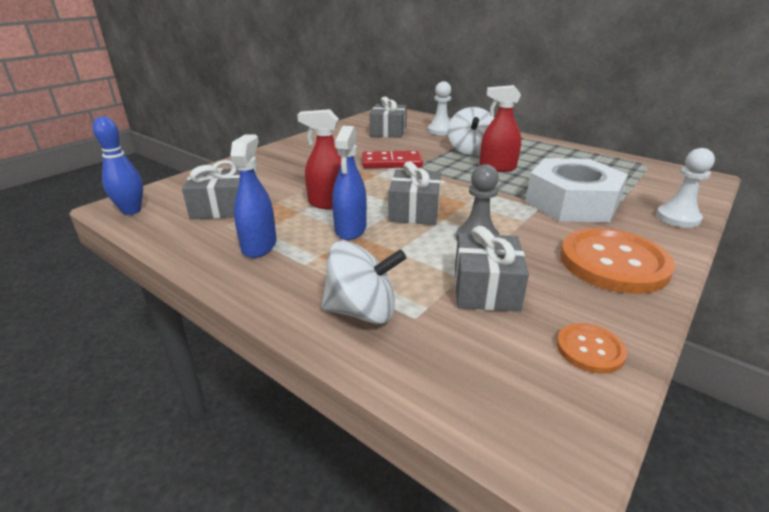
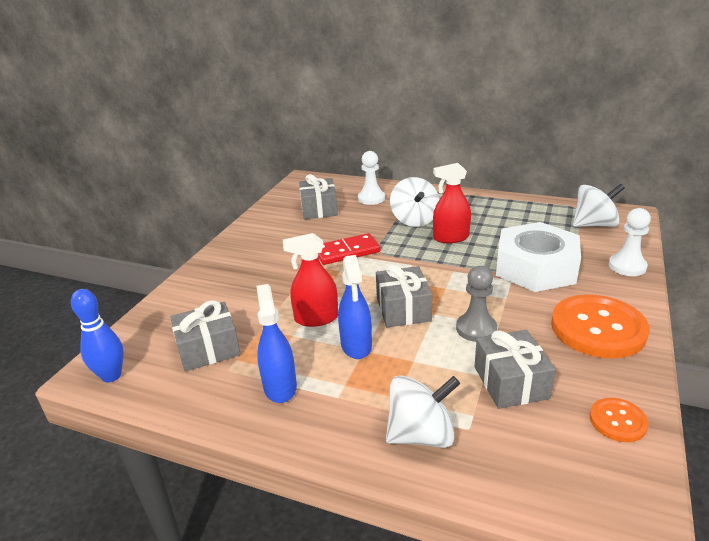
camera: 15 degrees left, 0 degrees up
(657, 179) = (594, 224): none -> white spinning top

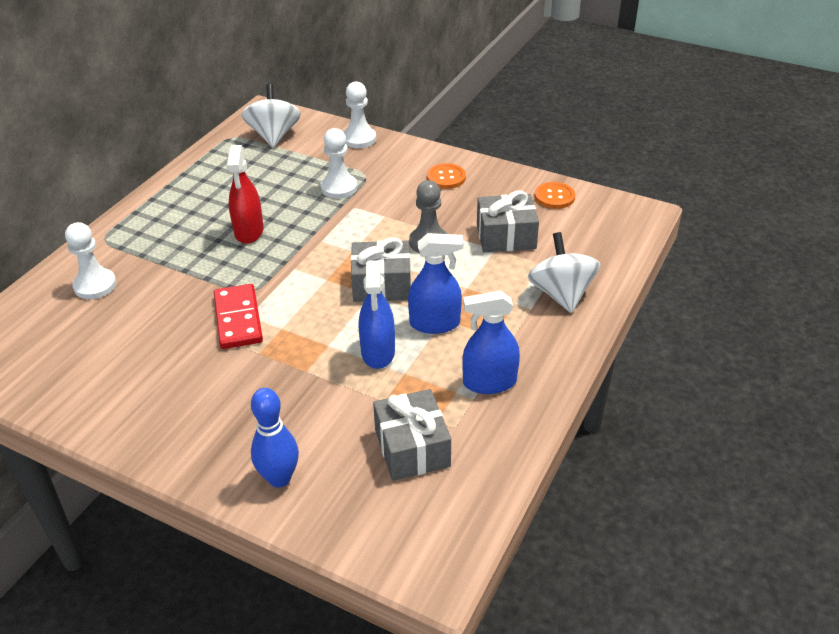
camera: 85 degrees left, 10 degrees up
(111, 376) = (444, 543): blue bowling pin -> blue bowling pin (279, 478)
(316, 318) = (378, 352): red spray bottle -> blue spray bottle
(319, 209) = (92, 341): grey gift -> none
(414, 220) = (186, 253): white spinning top -> none
(535, 267) = (339, 188): white nut -> white pawn
(598, 328) = (446, 177): orange button -> orange button, size x0.49

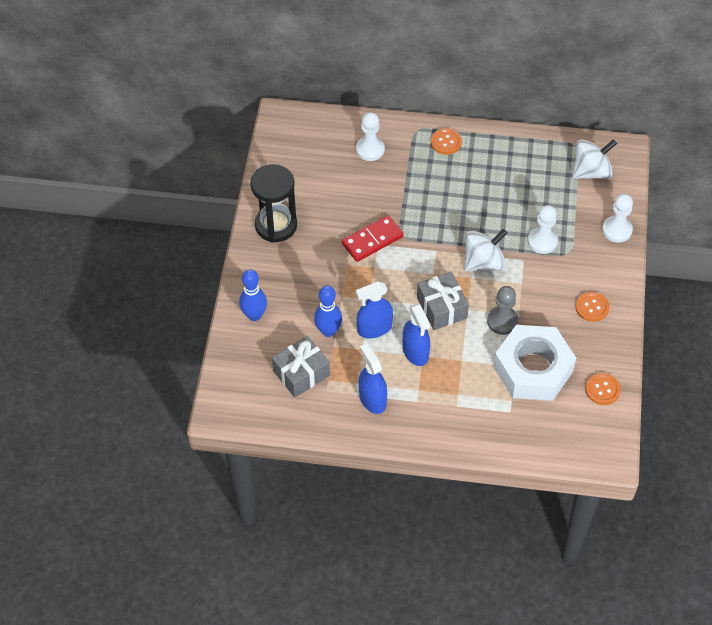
camera: 70 degrees right, 15 degrees up
(138, 411) = (276, 225): none -> black hourglass
(144, 221) = (446, 142): none -> orange button
(249, 231) = (463, 207): red spray bottle -> none
(356, 399) = (328, 331): none -> blue bowling pin
(506, 236) = (533, 369): grey gift -> white nut
(561, 294) = (480, 421): white spinning top -> white spinning top (483, 262)

